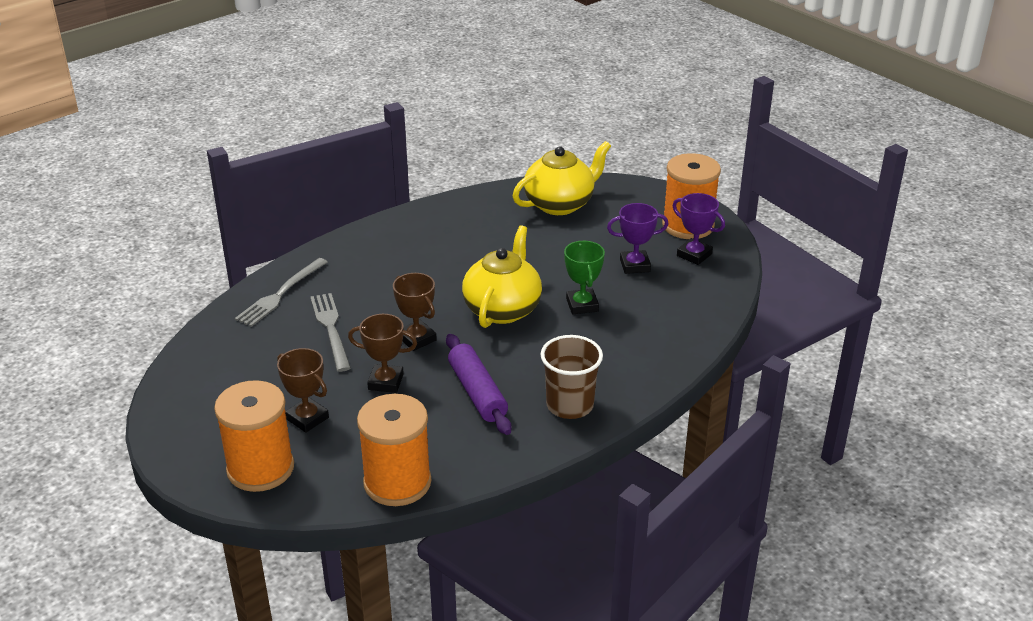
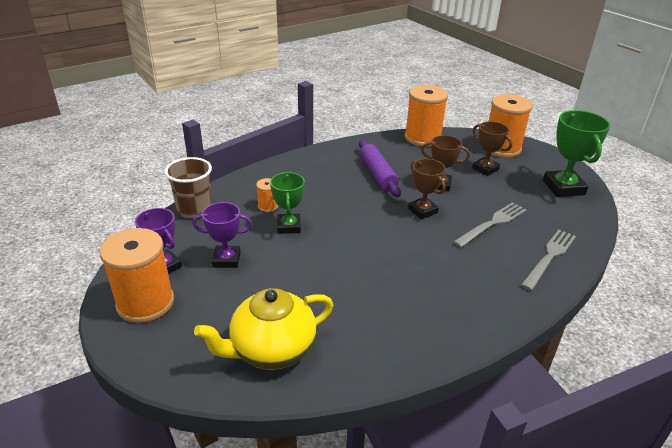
camera: 175 degrees left, 0 degrees up
(202, 393) = (563, 187): none -> green trophy
(331, 328) = (492, 223): grey fork -> grey fork turned 120 degrees counterclockwise
(503, 309) = (354, 228): yellow teapot -> none
(570, 405) = (319, 163): brown cup -> brown cup (194, 210)
(618, 328) = (268, 206): none -> orange spool

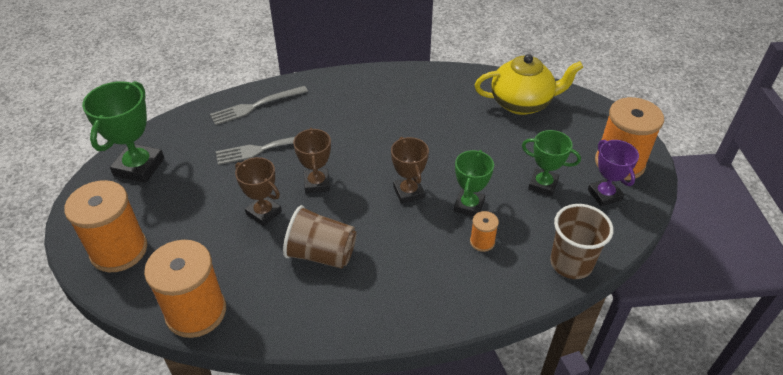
camera: 155 degrees left, 10 degrees up
(226, 259) = (543, 185): purple trophy -> green trophy
(377, 174) = (321, 254): purple rolling pin -> brown cup
(485, 169) = (185, 220): brown trophy -> brown trophy (408, 192)

